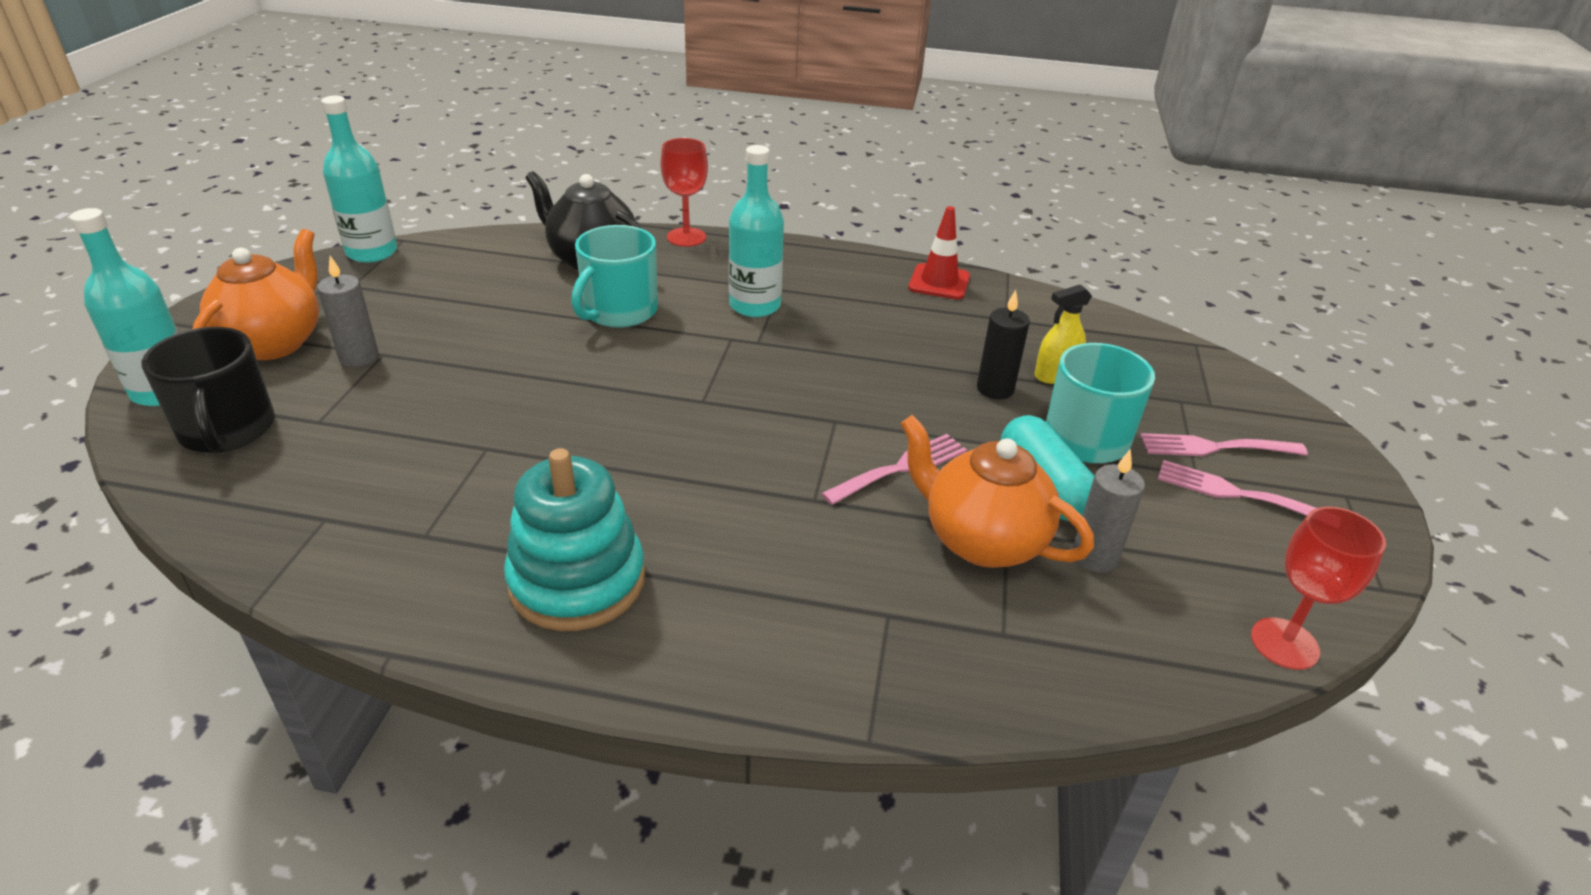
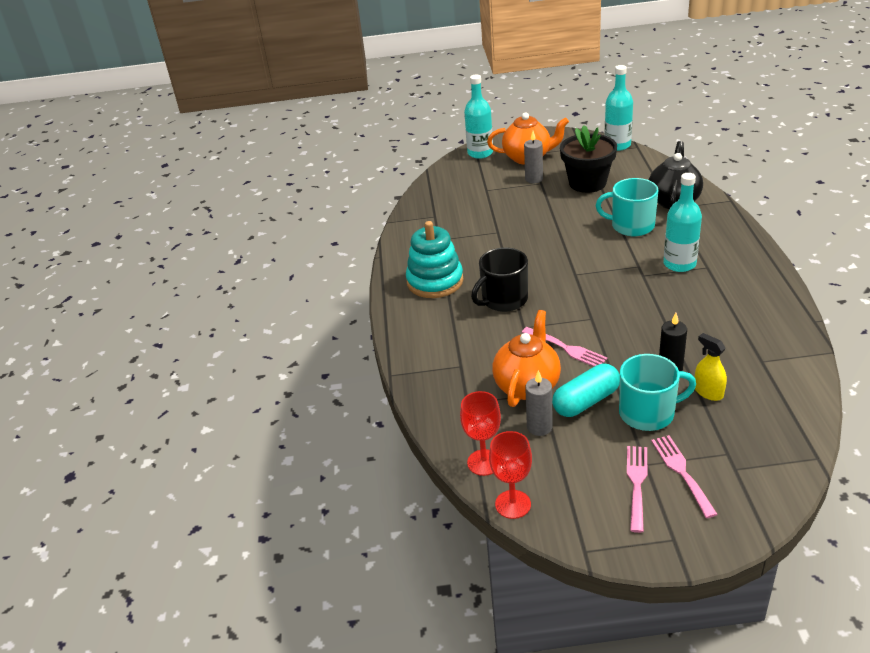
camera: 80 degrees right, 0 degrees up
(227, 430) = (467, 175): black mug -> black mug (503, 299)
(447, 311) = (587, 183): none -> black flower pot
(686, 237) = (733, 219): red goblet -> red goblet (484, 462)
(939, 282) = (782, 324): red traffic cone -> none

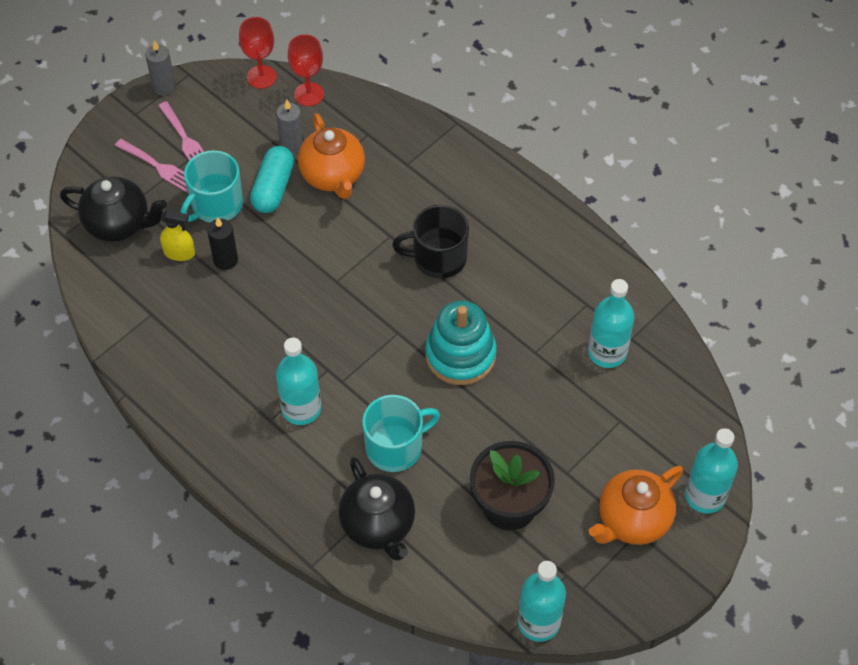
camera: 135 degrees right, 20 degrees up
(435, 281) = (528, 244): turquoise stacking toy -> turquoise stacking toy (460, 355)
(456, 216) = (607, 352): none -> turquoise bottle
(503, 299) = (438, 258): black mug -> black mug turned 105 degrees counterclockwise
(534, 179) = (582, 476): grey candle -> grey candle (164, 87)
(566, 348) = (331, 233): pink fork -> none
(753, 440) = (119, 224): none -> black teapot

